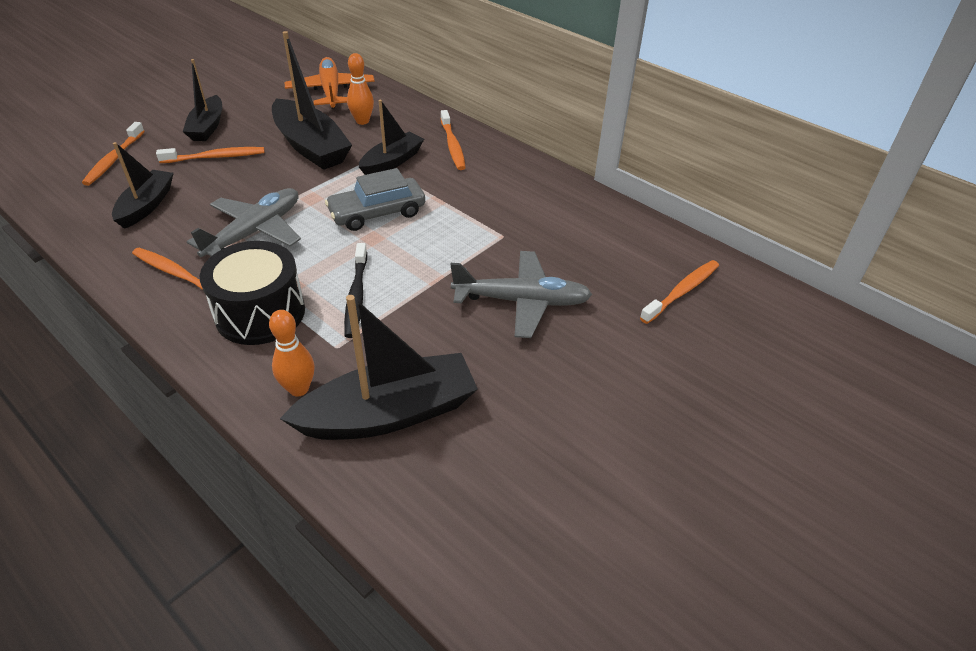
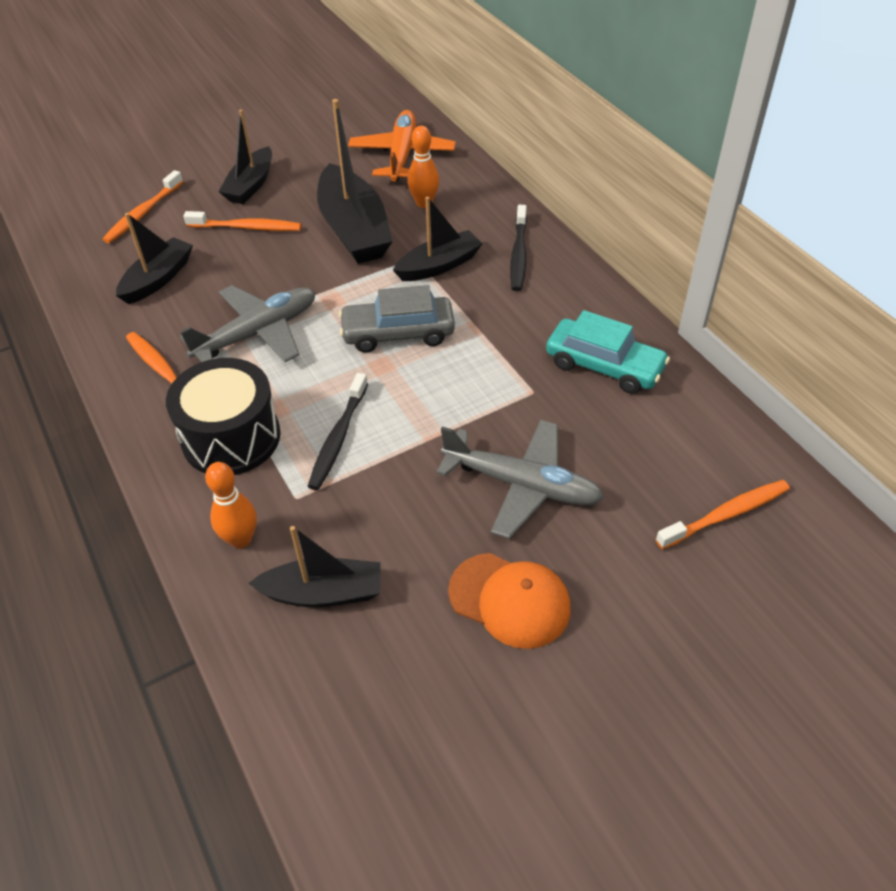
camera: 20 degrees right, 5 degrees up
(389, 414) = (323, 593): black boat -> black boat, size x0.62
(452, 146) = (518, 254): orange toothbrush -> black toothbrush
(547, 384) = (510, 600): none -> orange cap
(550, 209) = (604, 366): none -> turquoise car

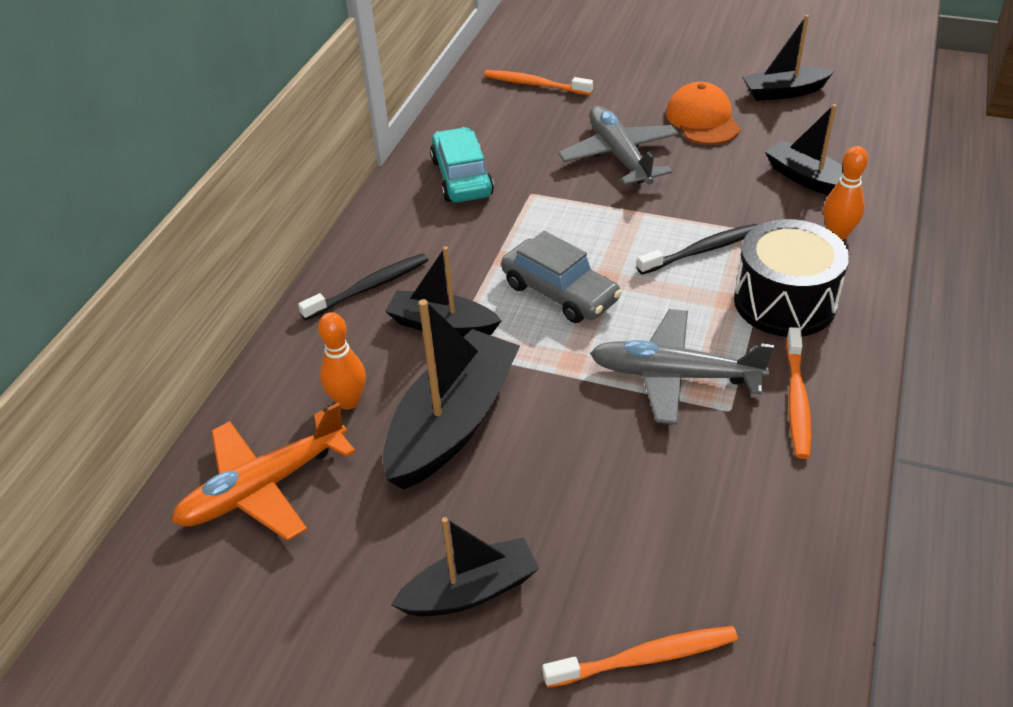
camera: 130 degrees left, 5 degrees down
(158, 279) = (715, 520): black boat -> black boat (784, 92)
(247, 227) = (549, 519): orange toothbrush -> none

